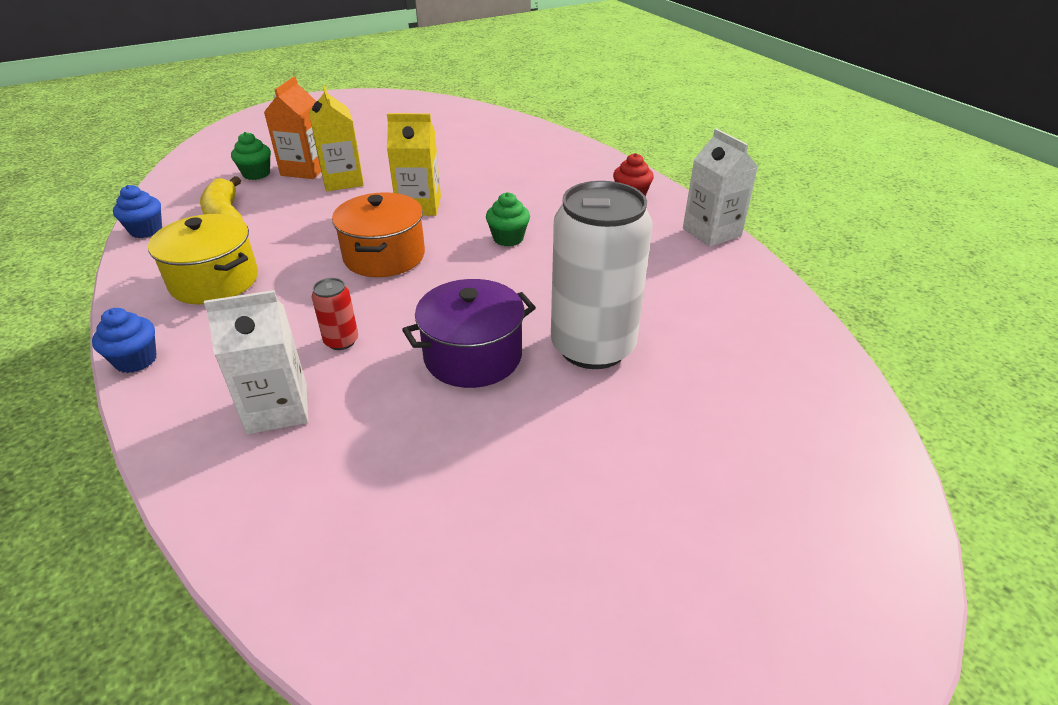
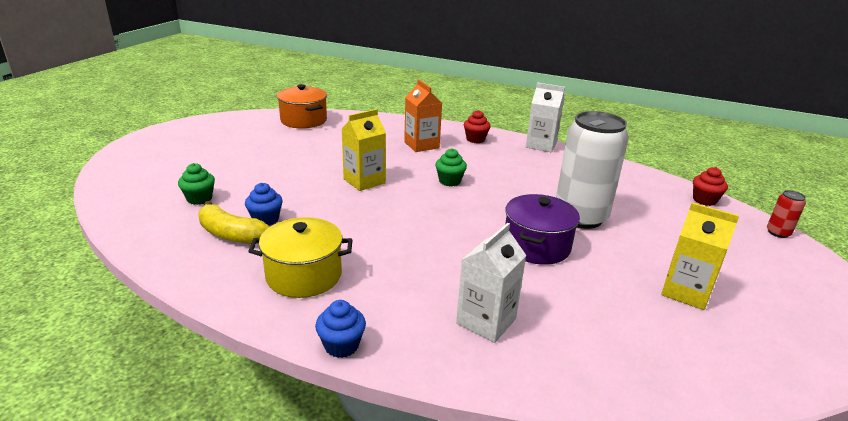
camera: 40 degrees left, 10 degrees down
(146, 230) = (175, 267): blue cupcake -> blue cupcake (265, 219)
(305, 169) = (236, 184): orange carton -> orange carton (421, 145)
(341, 341) = (455, 271): red can -> red can (778, 233)
(342, 181) = (281, 182): yellow carton -> yellow carton (686, 292)
(384, 256) = (395, 216): orange pot -> orange pot (304, 120)
(845, 409) = (704, 200): none -> red cupcake

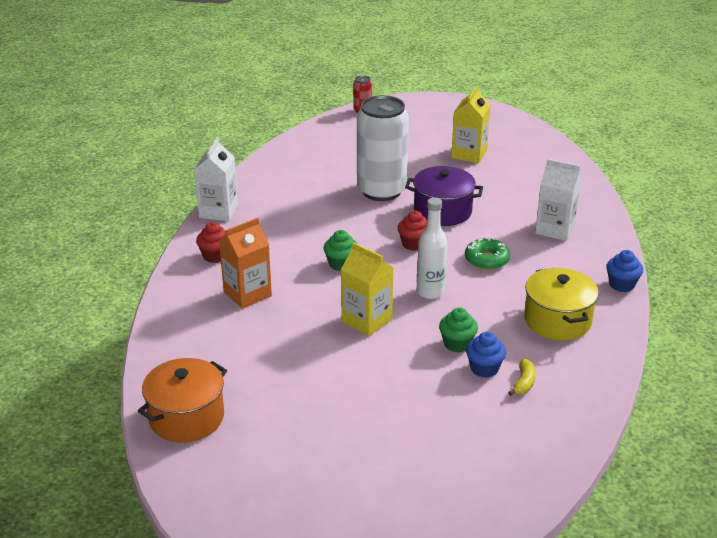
camera: 100 degrees left, 5 degrees up
(199, 199) = (468, 434): green cupcake -> green cupcake (457, 344)
(231, 234) = (524, 383): yellow banana -> yellow banana, size x0.55
(389, 214) = (430, 292): none -> white bottle
(432, 255) = (486, 260): none -> green donut
(704, 200) = (318, 132): red cupcake -> red cupcake (414, 244)

